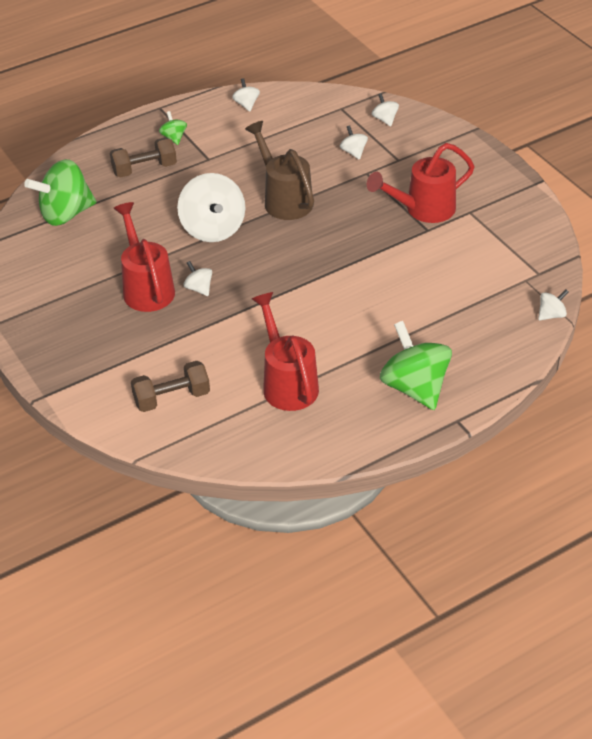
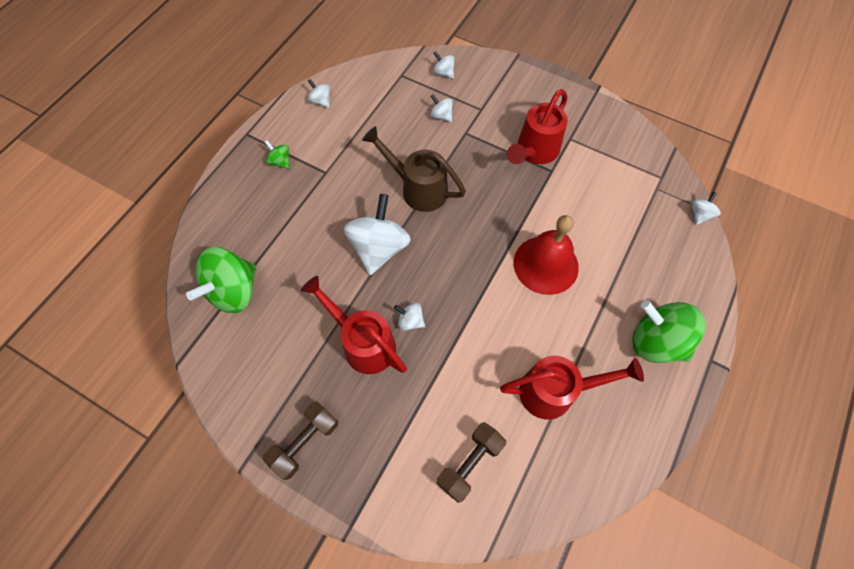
camera: 30 degrees left, 20 degrees up
(144, 169) = (276, 208): brown dumbbell -> brown dumbbell (305, 442)
(213, 229) = (379, 248): white spinning top -> white spinning top turned 120 degrees counterclockwise
(287, 383) = (555, 391): red watering can -> red watering can turned 135 degrees clockwise
(358, 295) = (545, 264): none -> red bell

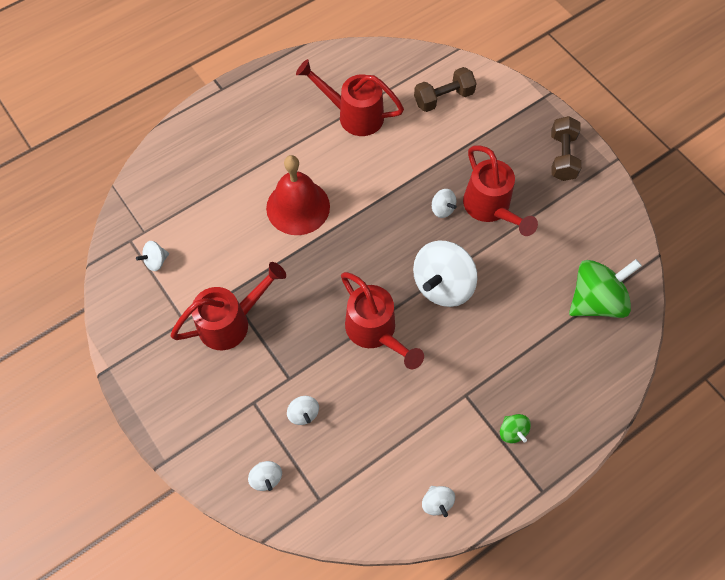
camera: 155 degrees left, 0 degrees up
(305, 442) = (562, 156): brown dumbbell -> brown dumbbell turned 60 degrees counterclockwise
(418, 189) = (375, 331): brown watering can -> red watering can
(656, 342) = (252, 115): green spinning top -> none
(699, 214) = (128, 192): white spinning top -> white spinning top (156, 261)

